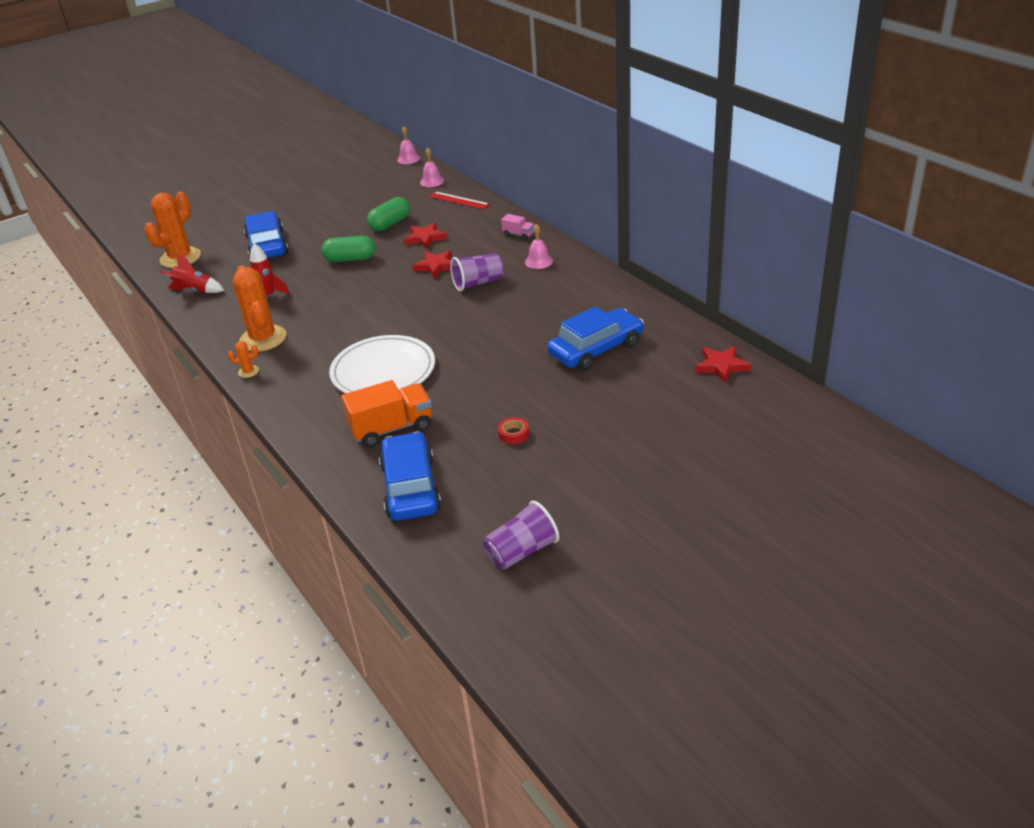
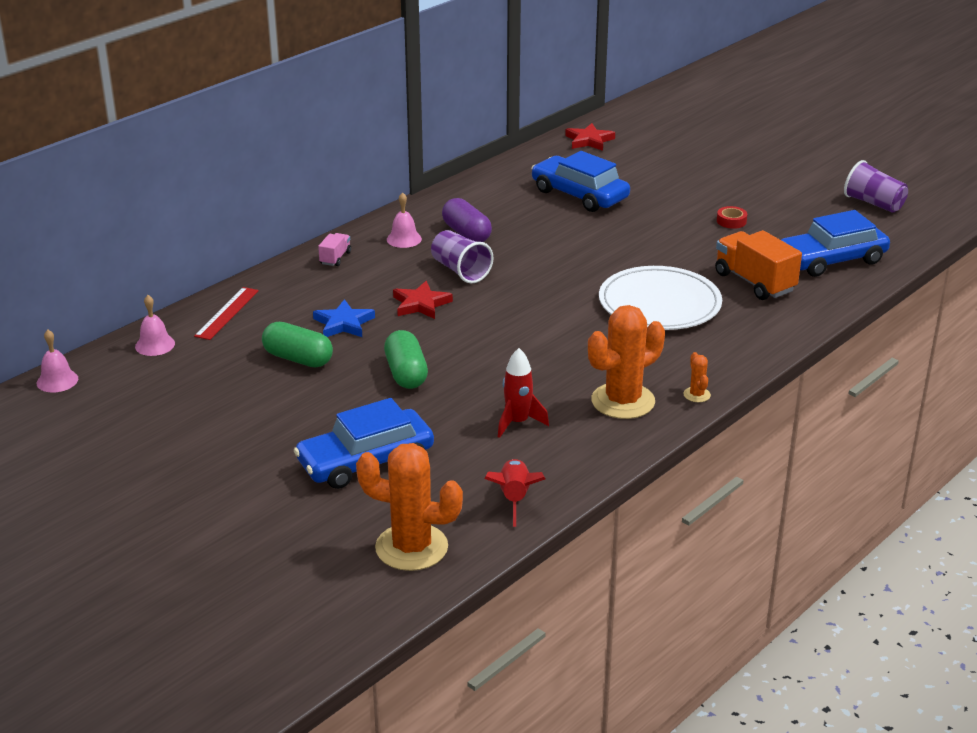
camera: 105 degrees left, 5 degrees down
(425, 238) = (343, 323): red star -> blue star
(538, 288) = (466, 234): none -> purple capsule

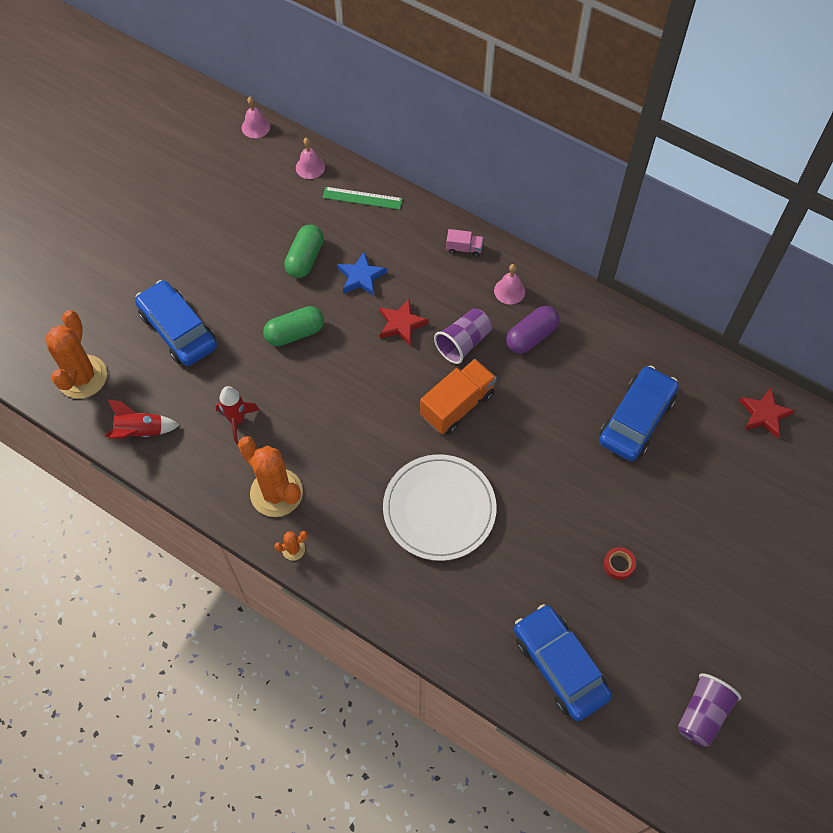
camera: 80 degrees right, 30 degrees up
(227, 313) = (362, 198): red ruler -> green ruler
(754, 282) = (496, 591): orange truck -> orange truck (457, 405)

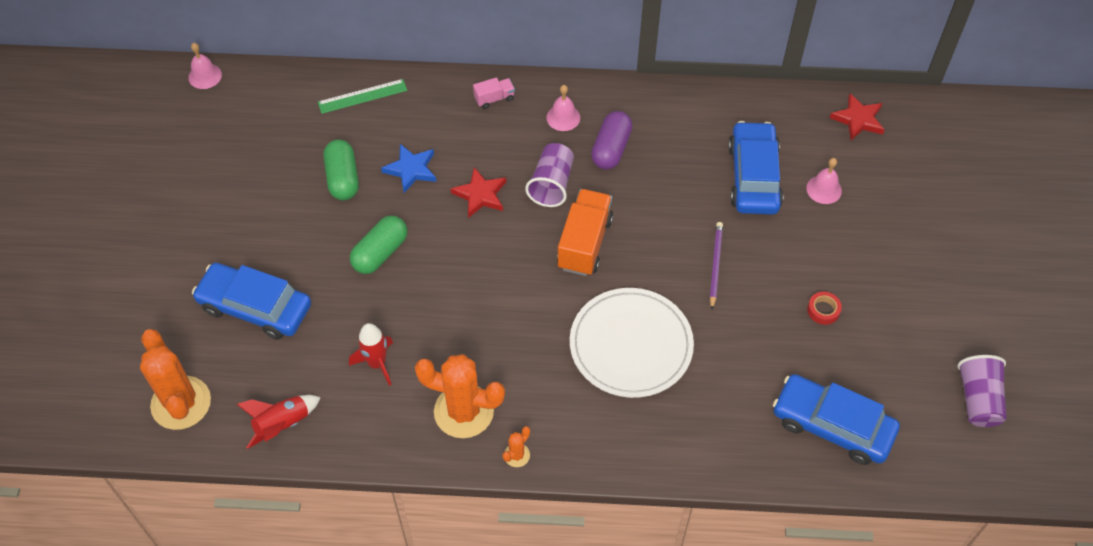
camera: 30 degrees left, 5 degrees down
(310, 167) = (289, 90): pink bell -> pink bell (824, 189)
(552, 478) = (715, 265): none -> purple pencil

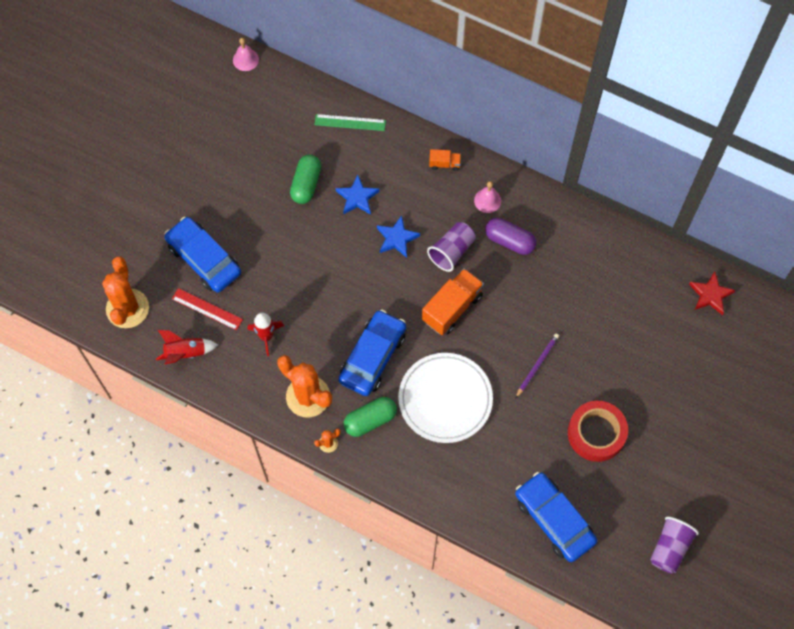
camera: 25 degrees right, 10 degrees up
(286, 362) = (207, 309): none -> red ruler
(380, 253) = (306, 254): green capsule -> green capsule (370, 420)
(480, 195) = (397, 238): red star -> blue star
(494, 98) = (444, 164): pink truck -> orange truck
(611, 149) = (509, 241): purple capsule -> purple capsule turned 75 degrees clockwise
(754, 177) = (604, 308): blue car -> blue car (373, 357)
(823, 310) = (596, 433): red tape -> red tape, size x2.29
(824, 189) = (651, 340): pink bell -> none

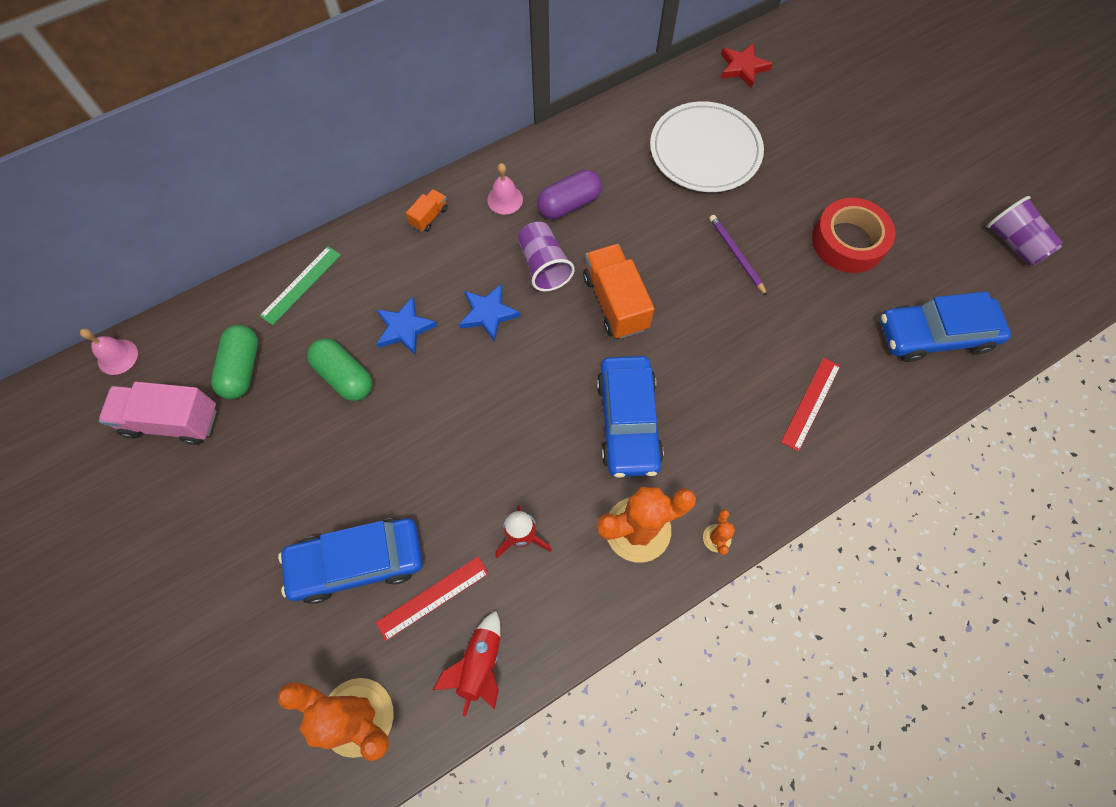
camera: 60 degrees left, 0 degrees up
(226, 114) = (172, 421): none -> pink truck
(370, 420) = (711, 469): green capsule -> green capsule (242, 369)
(373, 357) = (627, 421): blue car -> blue car turned 150 degrees counterclockwise
(445, 399) = (727, 369): white plate -> white plate (705, 150)
(452, 460) = (811, 403): none -> red ruler

